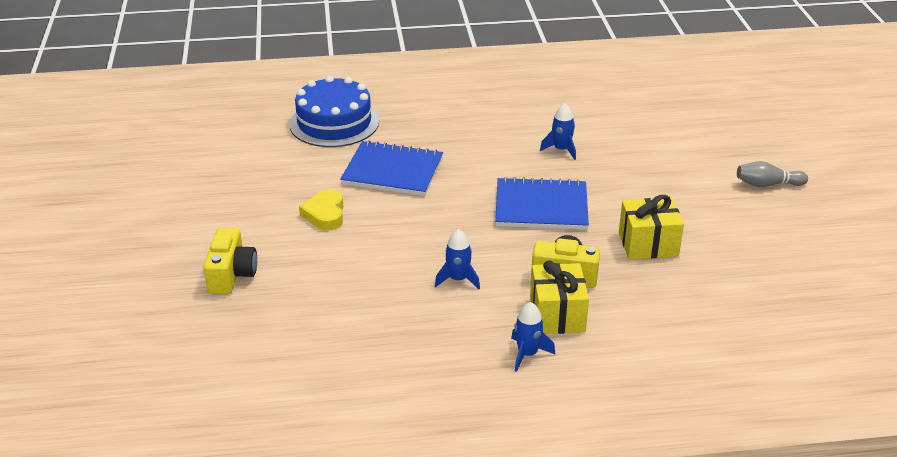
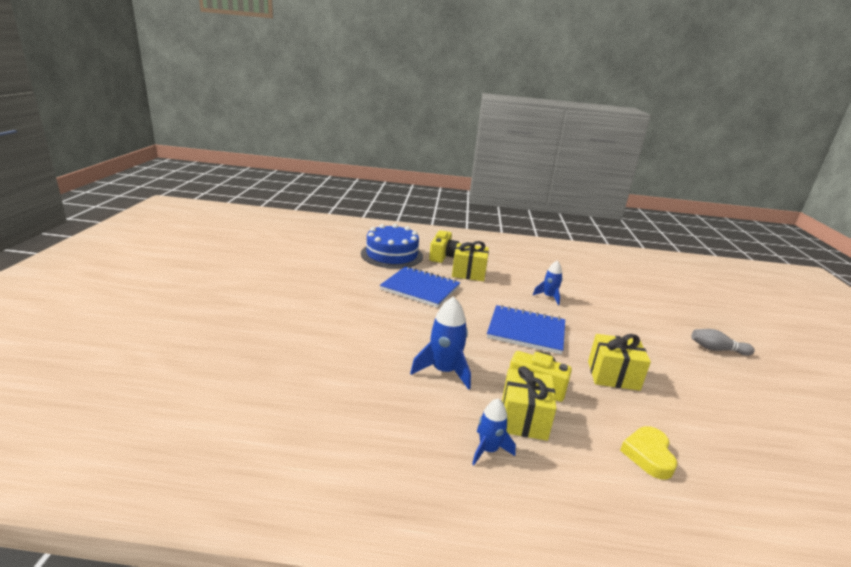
camera: 10 degrees right, 10 degrees down
(231, 275) = (267, 332): yellow camera -> yellow camera (442, 256)
(325, 214) = (359, 306): yellow heart -> yellow heart (648, 455)
(448, 132) = (468, 273): none -> yellow gift
(458, 279) = (444, 371): blue rocket -> blue rocket, size x1.58

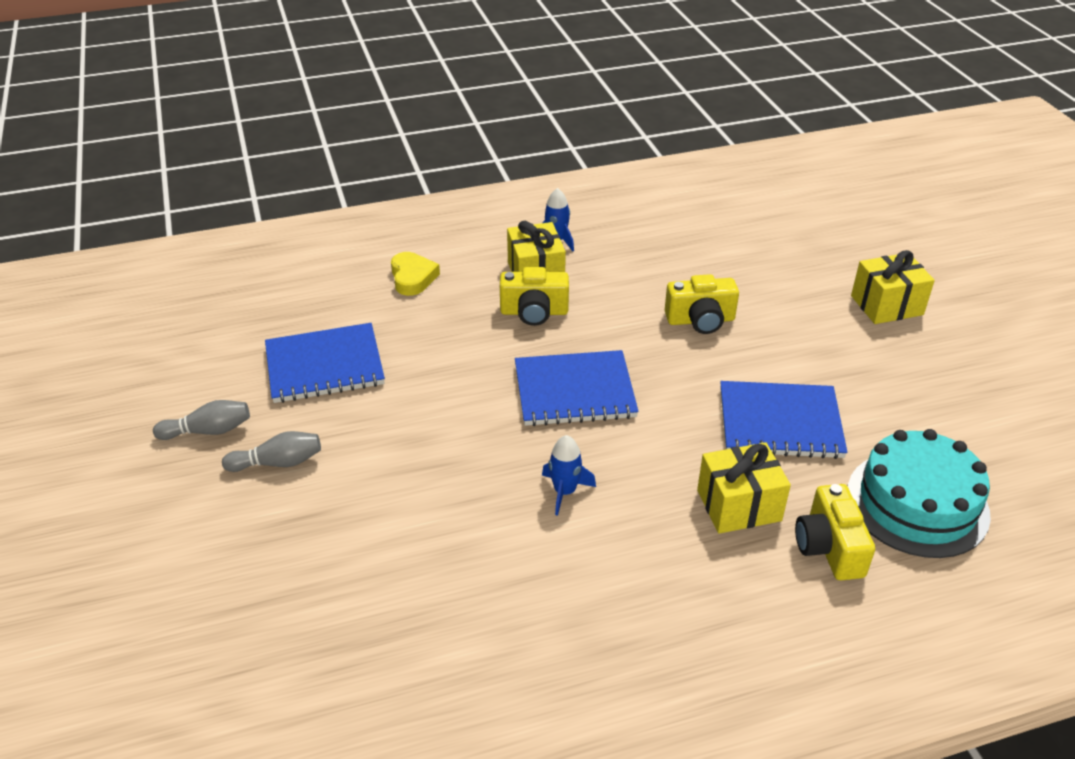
camera: 160 degrees right, 15 degrees up
(392, 255) = (917, 503): blue cake -> turquoise cake
(415, 342) = (700, 320): none -> yellow camera
(444, 371) = (641, 296): blue rocket -> none
(613, 375) = (445, 356): yellow gift -> yellow gift (886, 305)
(710, 397) = (324, 366): none -> blue notebook
(778, 379) = (208, 431): none -> grey bowling pin

